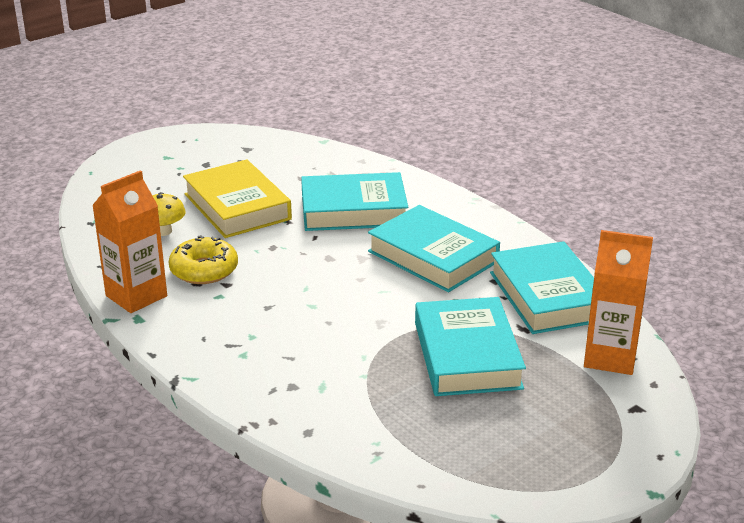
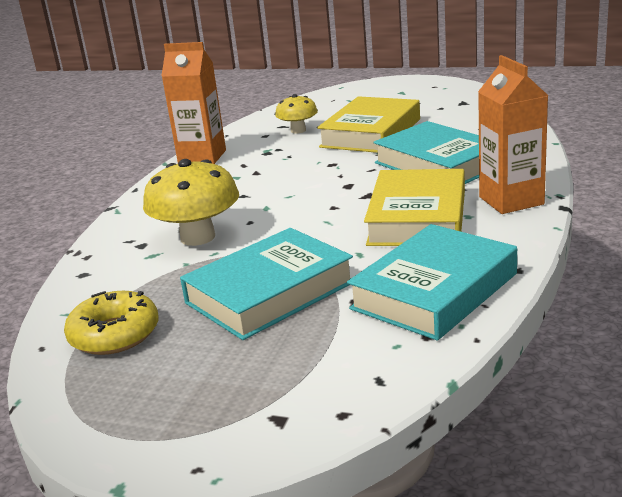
camera: 60 degrees right, 5 degrees down
(204, 270) = (265, 159): yellow donut -> yellow donut (114, 334)
(321, 354) = (198, 237): none -> yellow mushroom
(433, 256) = (418, 218): turquoise book -> yellow book
(610, 357) = (363, 367): orange carton -> orange carton (511, 201)

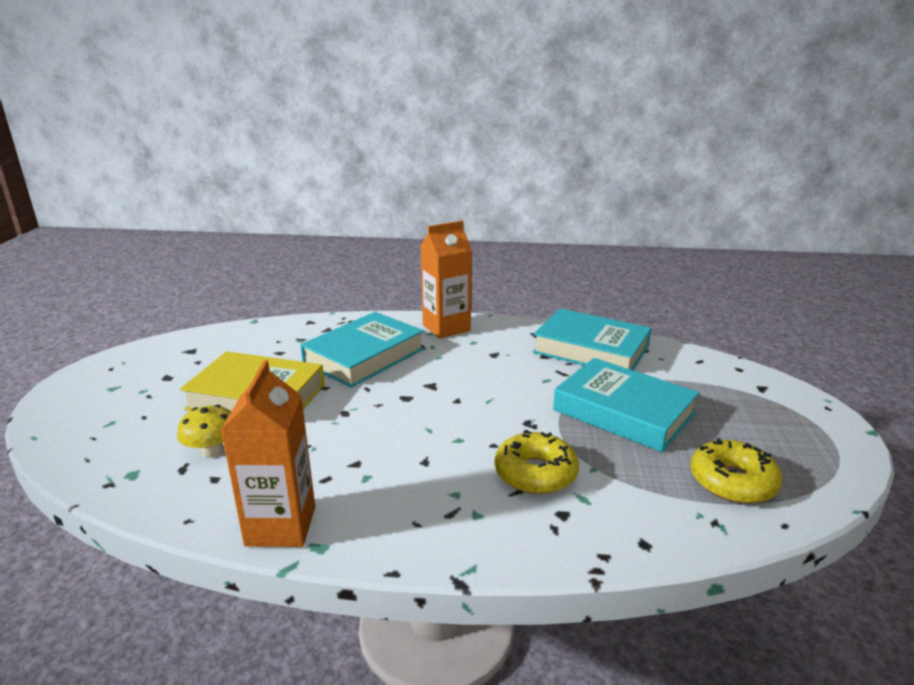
camera: 105 degrees left, 0 degrees up
(198, 237) = (535, 473): yellow mushroom -> yellow donut
(418, 218) = (478, 360): yellow book -> none

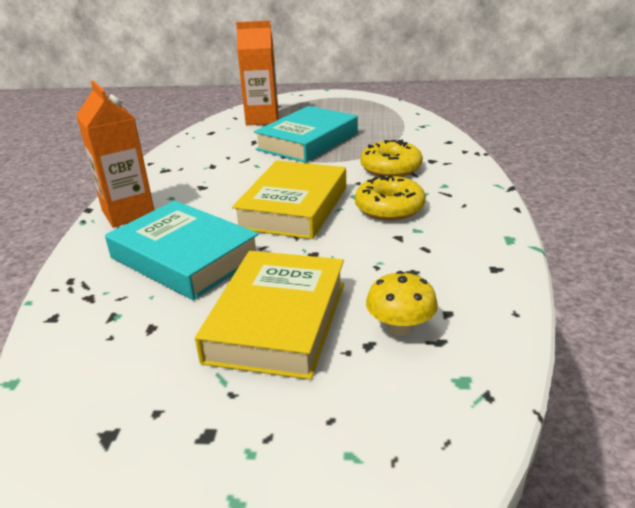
camera: 90 degrees left, 5 degrees up
(281, 526) = (496, 260): orange carton -> orange carton (262, 119)
(438, 403) = (294, 207): none -> yellow book
(591, 349) = (205, 149): turquoise book -> none
(732, 482) = (383, 119): yellow donut -> yellow donut (389, 208)

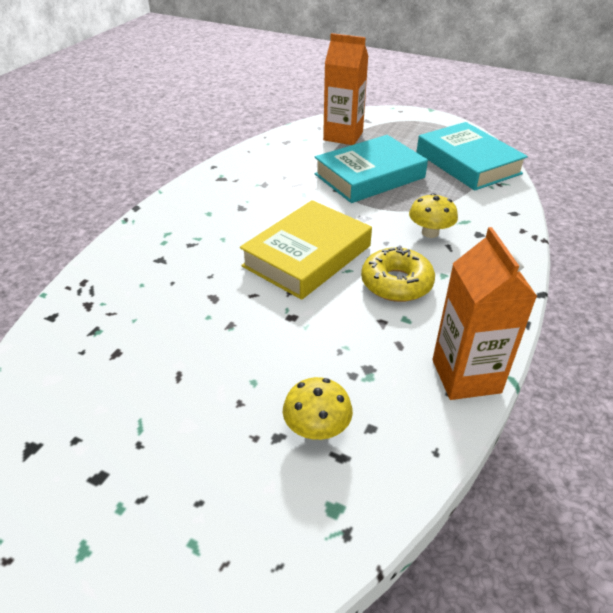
camera: 20 degrees right, 10 degrees up
(128, 213) = (164, 221): orange carton -> orange carton (466, 376)
(185, 257) = (182, 286): turquoise book -> turquoise book (467, 163)
(277, 321) = (217, 382): yellow book -> none
(391, 168) = (430, 232): yellow donut -> yellow mushroom

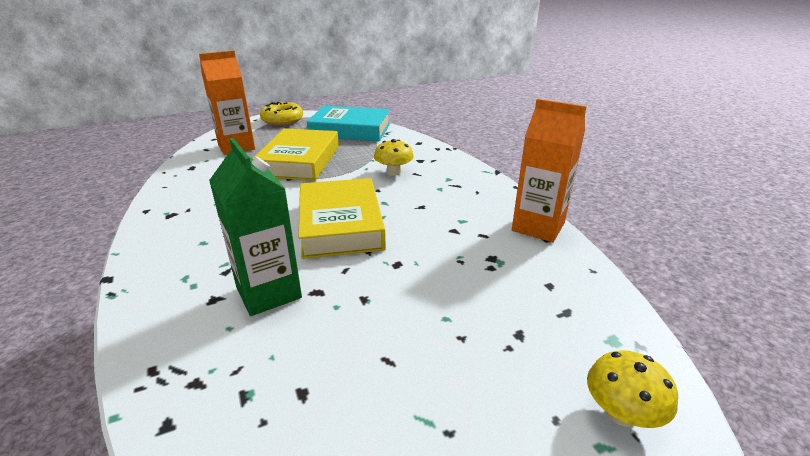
camera: 50 degrees left, 10 degrees down
(189, 277) = (268, 292): none -> green carton
(317, 428) = (528, 309): yellow mushroom -> yellow mushroom (621, 413)
(369, 176) = (299, 161): turquoise book -> yellow book
(396, 283) = (423, 206): yellow donut -> yellow donut (282, 120)

